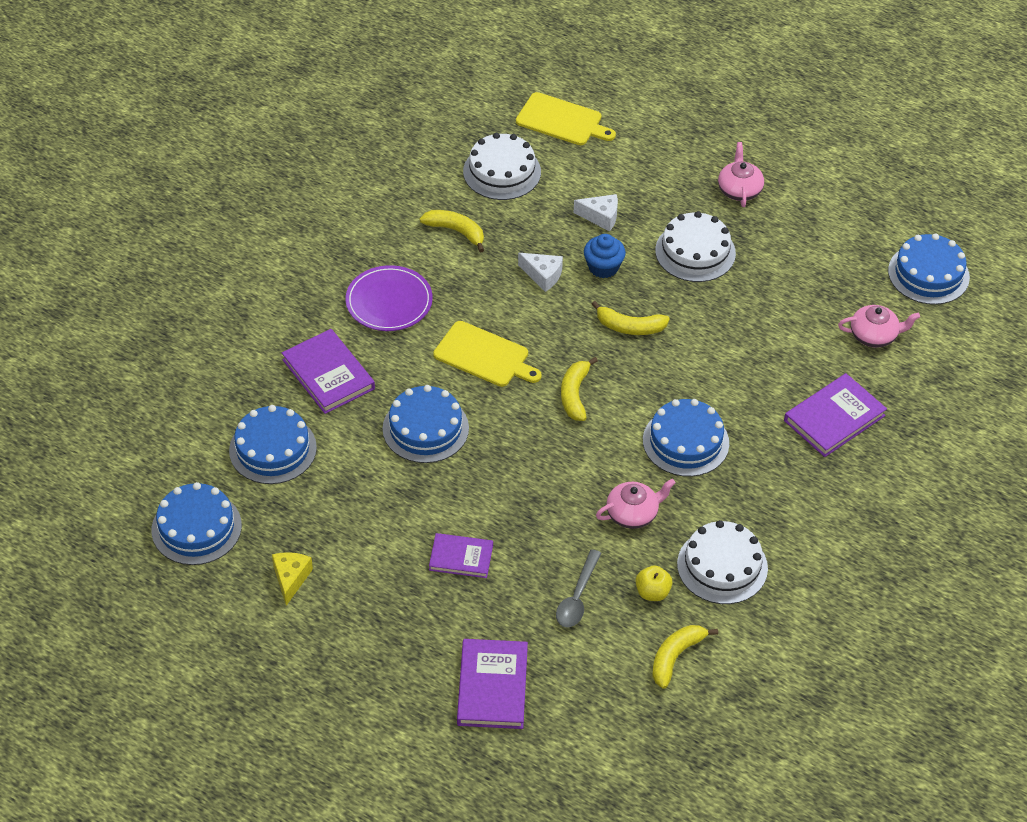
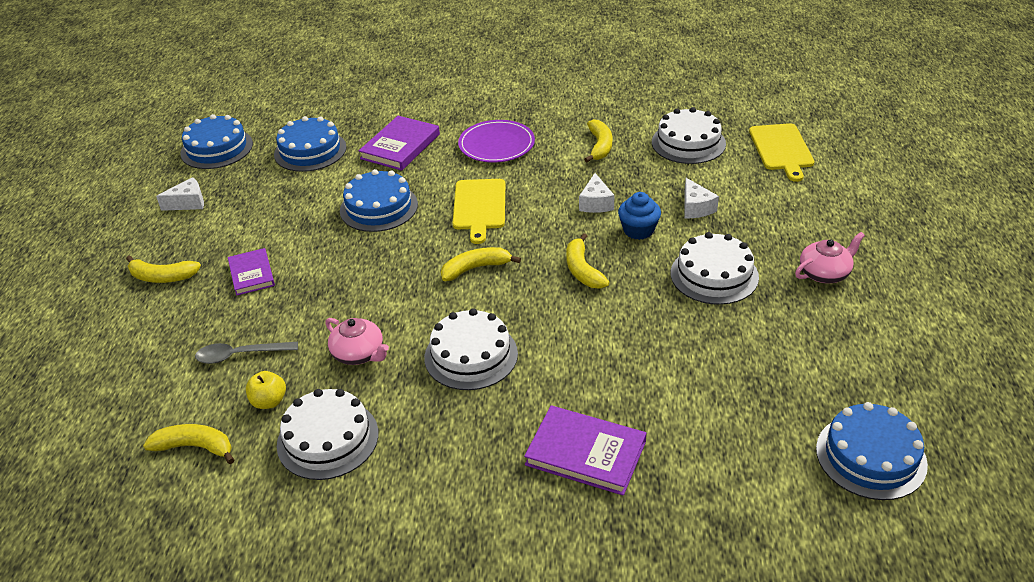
camera: 65 degrees right, 10 degrees down
(291, 579) = (188, 203): yellow cheese -> white cheese
(412, 629) = (162, 277): none -> yellow banana
(492, 686) = (117, 342): purple book -> none
(685, 442) = (471, 355): blue cake -> white cake
(874, 335) = (732, 443): pink teapot -> none

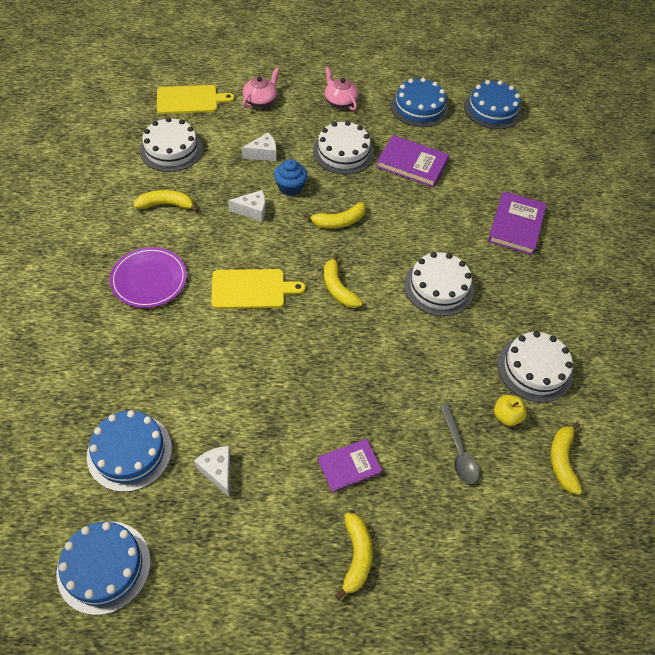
camera: 100 degrees left, 15 degrees up
(188, 203) = (222, 568): white cheese -> white cheese (218, 471)
(359, 353) = (445, 360): pink teapot -> pink teapot (260, 100)
(379, 207) = (246, 369): blue cake -> blue cake (419, 107)
(400, 146) = (137, 362): purple book -> purple book (412, 164)

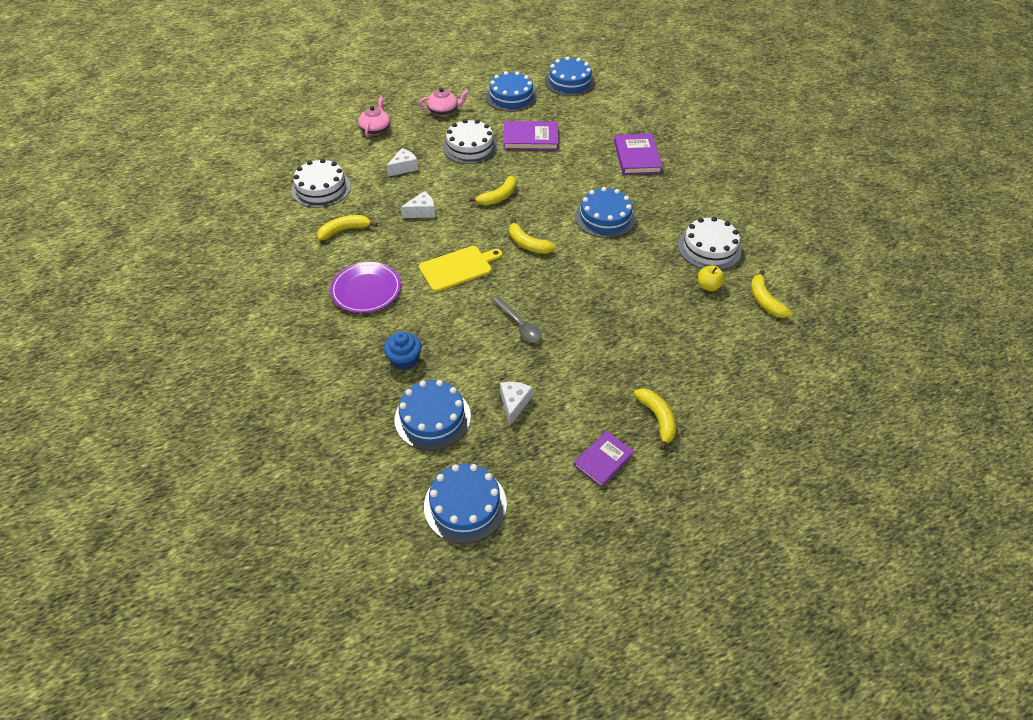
camera: 20 degrees left, 5 degrees down
(190, 100) = (313, 146): yellow cutting board -> none
(218, 471) = (514, 404): white cheese -> white cheese turned 60 degrees clockwise
(290, 187) = (442, 185): blue cupcake -> blue cupcake (404, 360)
(340, 101) = (444, 111): pink teapot -> pink teapot turned 135 degrees clockwise
(349, 466) = (614, 362): purple book -> purple book (603, 460)
(438, 287) = (605, 217): white cake -> blue cake
(458, 450) = (688, 321): grey spoon -> grey spoon (519, 324)

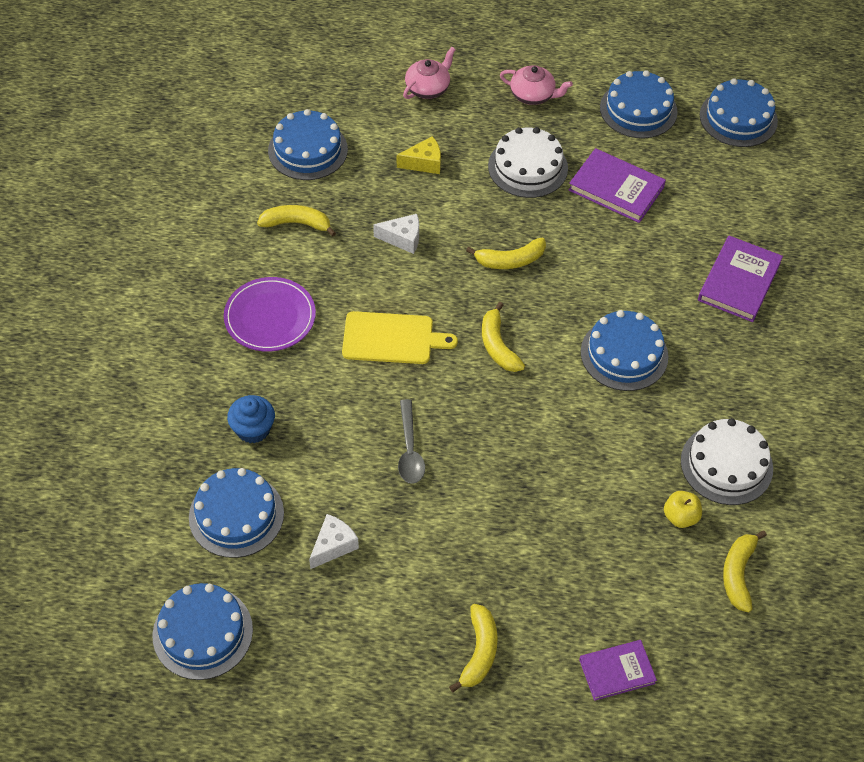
camera: 30 degrees right, 5 degrees up
(321, 188) = (308, 150): white cake -> blue cake
(404, 168) = (424, 163): white cheese -> yellow cheese
(603, 460) = (381, 665): purple book -> purple book (617, 671)

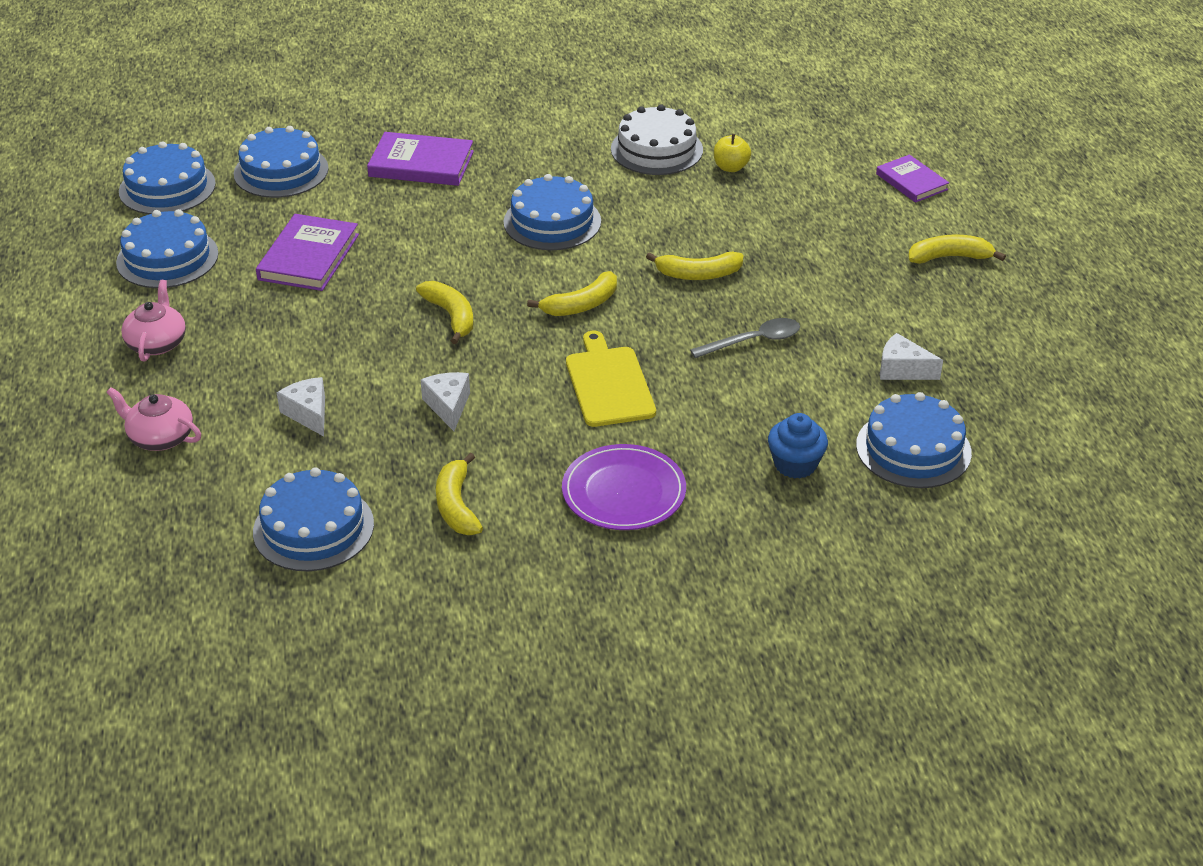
camera: 105 degrees left, 15 degrees down
(202, 632) = (1064, 437): blue cake -> blue cake (281, 171)
(424, 163) = (308, 413): yellow cheese -> white cheese
(528, 167) = (292, 327): white cake -> none
(738, 574) = (771, 132): yellow banana -> yellow banana (698, 274)

